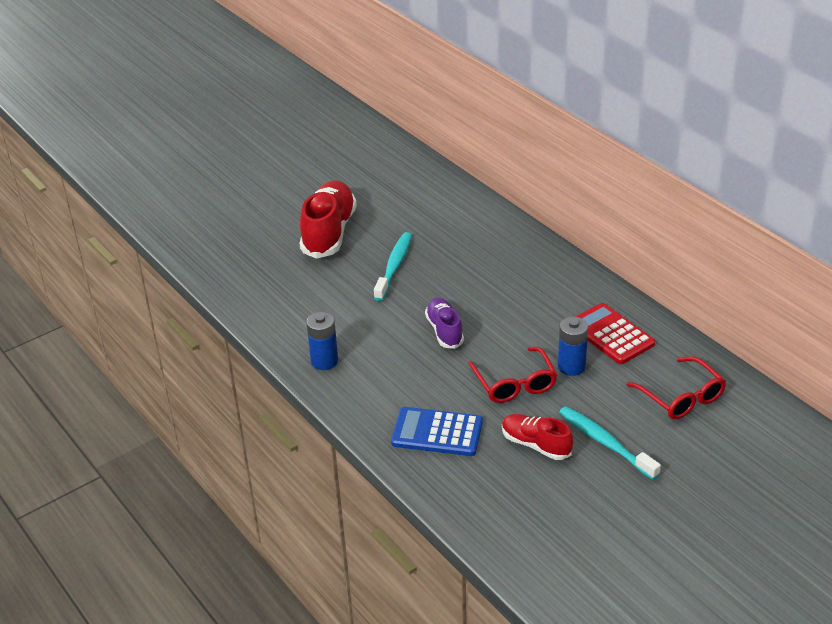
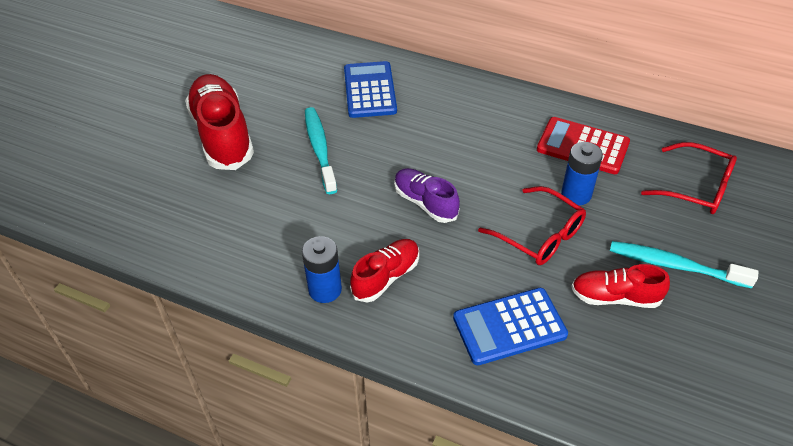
camera: 30 degrees left, 10 degrees up
(374, 369) = (386, 277): none -> red shoe
(468, 235) = (370, 90): none -> blue calculator

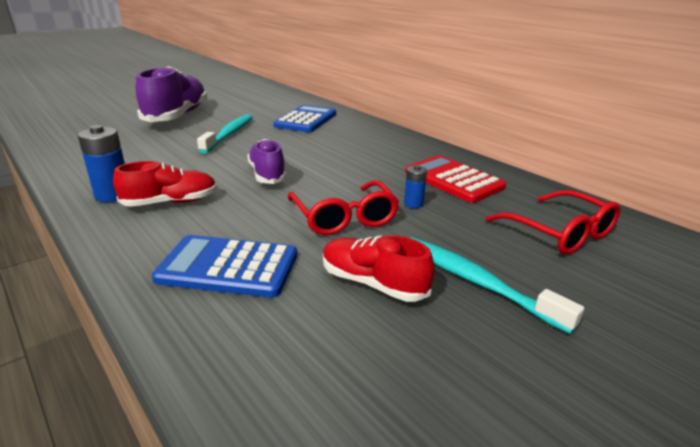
camera: 25 degrees right, 20 degrees down
(222, 135) = (177, 116): red shoe -> purple shoe
(576, 194) = (413, 204): blue battery -> blue battery, size x0.57

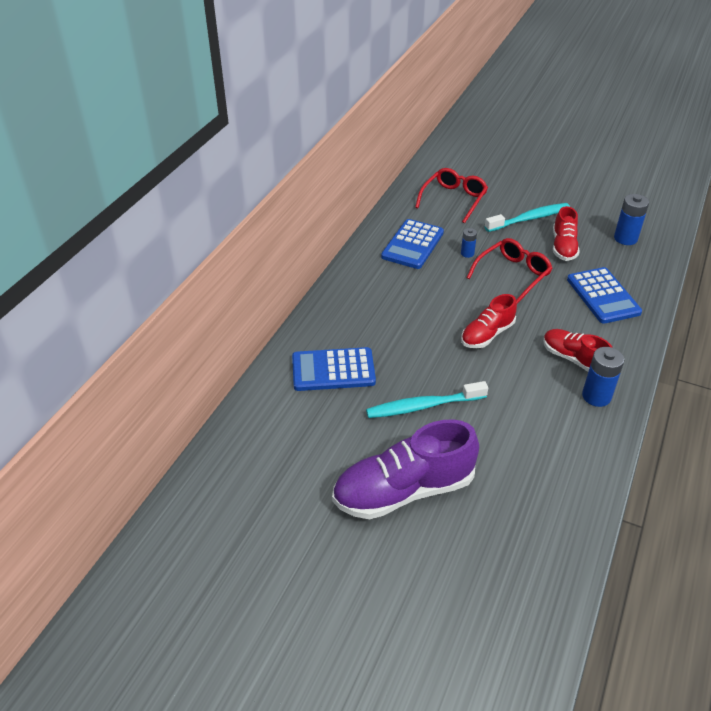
camera: 115 degrees left, 15 degrees up
(267, 174) = (487, 334): purple shoe -> red shoe
(340, 380) = (625, 238): none -> blue battery
(453, 180) = (412, 245): red calculator -> blue calculator
(476, 282) = (529, 219): turquoise toothbrush -> turquoise toothbrush turned 135 degrees counterclockwise

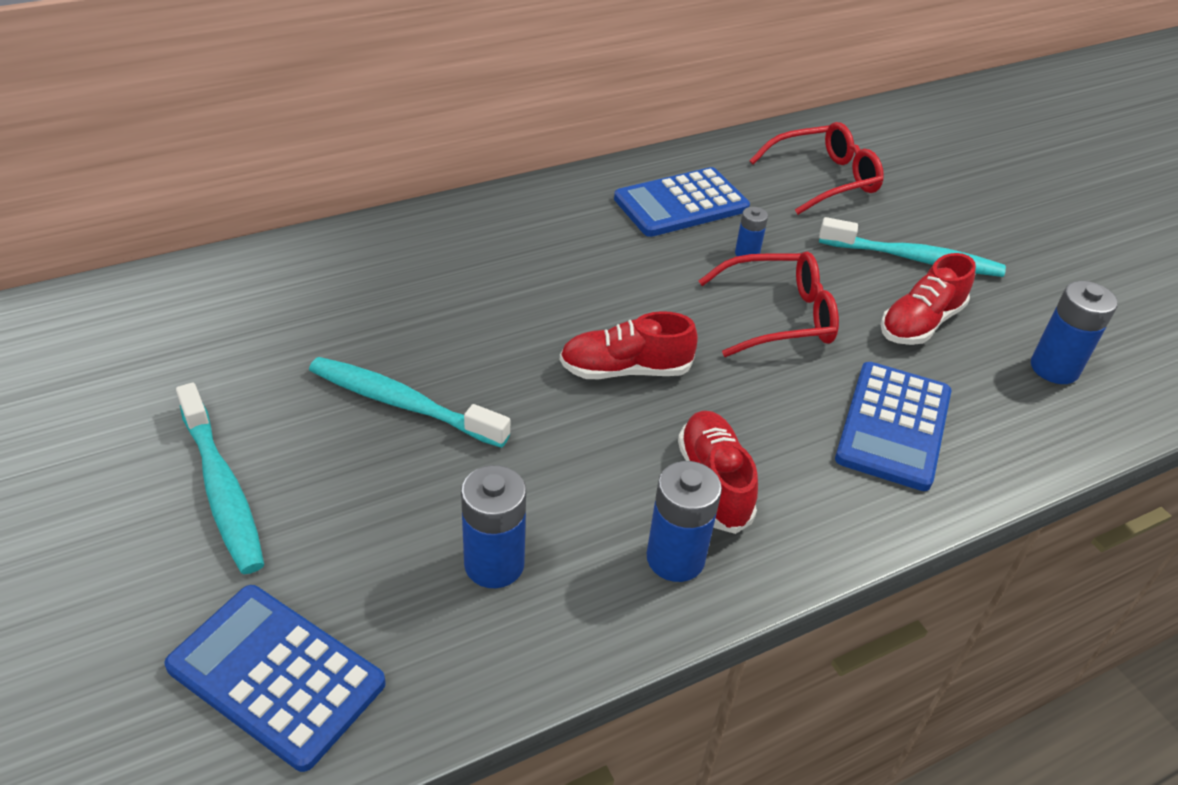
camera: 35 degrees right, 0 degrees up
(333, 370) = (357, 291): blue calculator -> blue calculator (276, 675)
(403, 490) = (222, 489): purple shoe -> turquoise toothbrush
(542, 443) = (494, 564): none -> blue battery

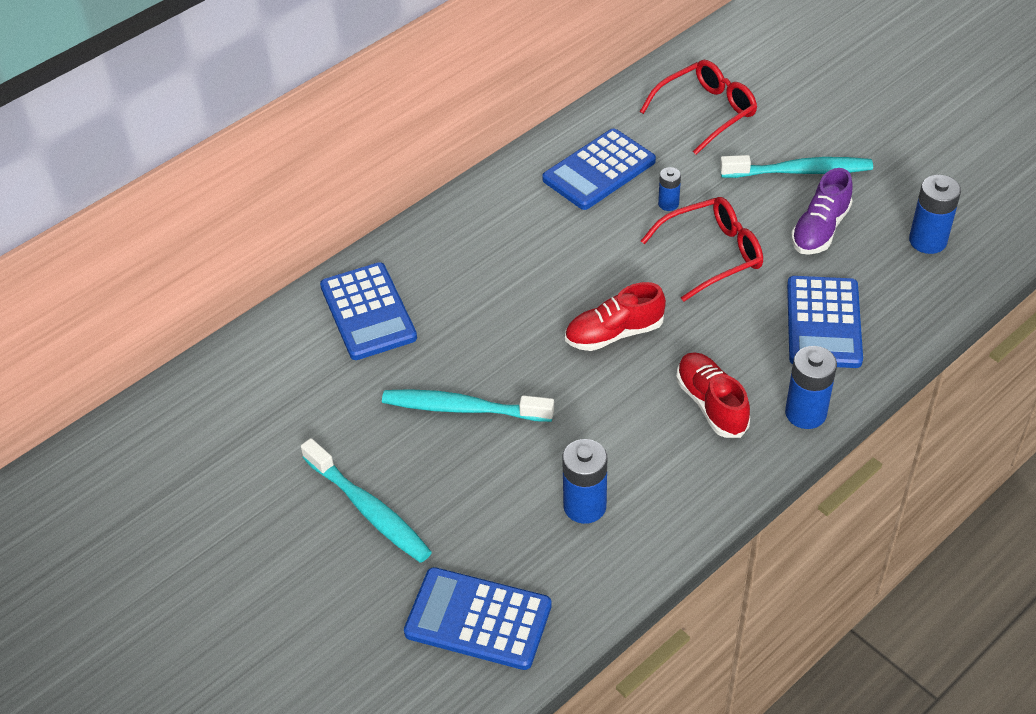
camera: 10 degrees left, 5 degrees up
(352, 275) = (368, 312): none -> blue calculator
(675, 558) = (705, 466): blue battery -> blue battery (805, 413)
(920, 323) = (820, 230): red shoe -> purple shoe

